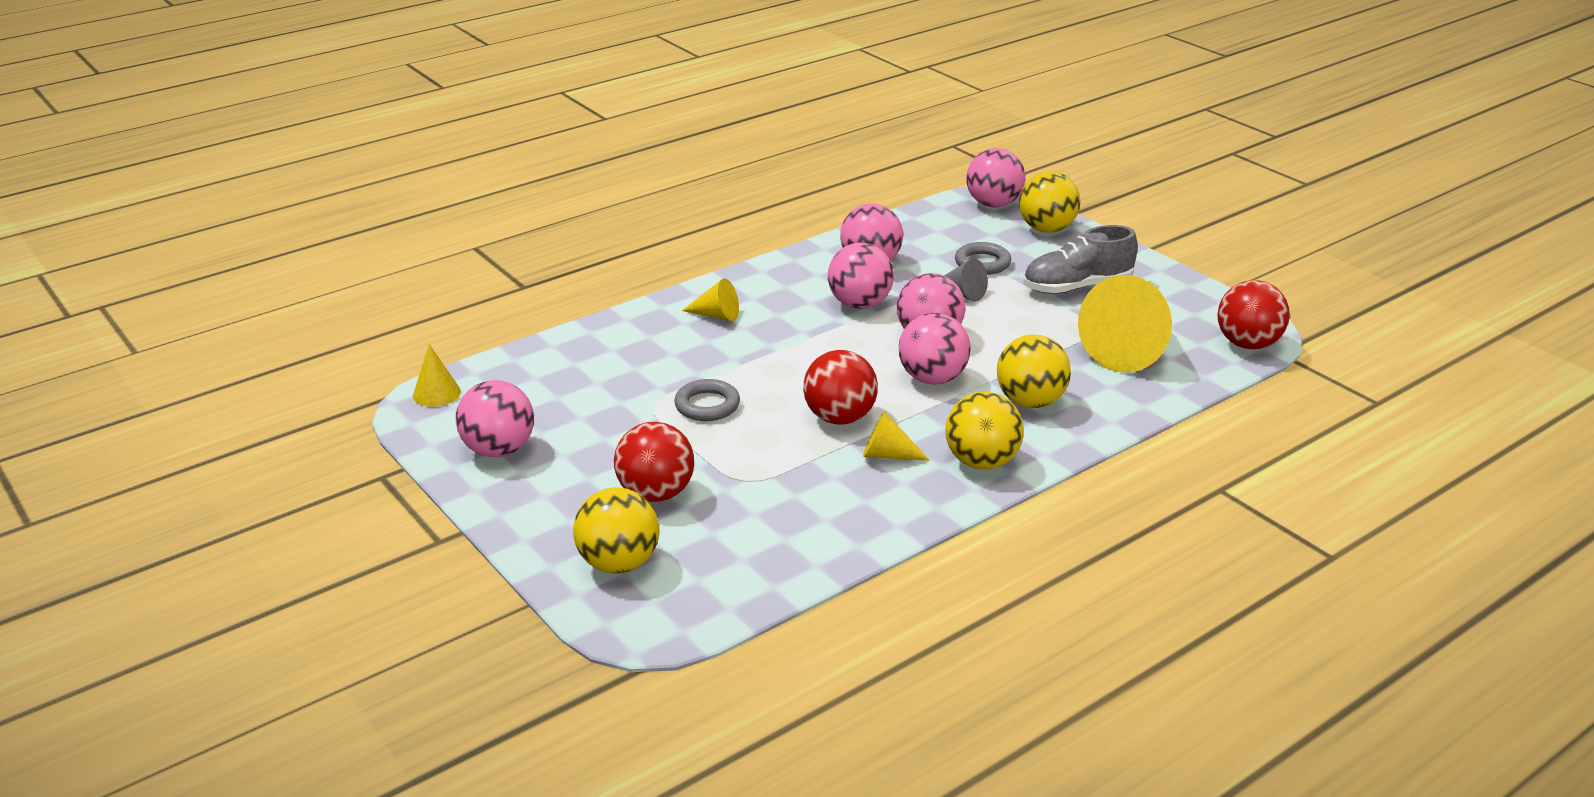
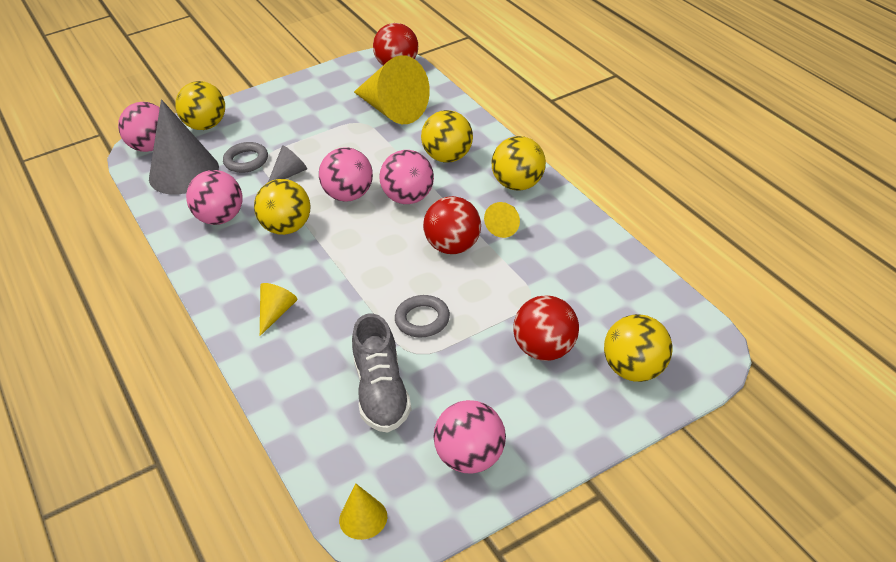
camera: 80 degrees left, 10 degrees up
(860, 304) = (287, 228): pink ball -> yellow ball
(949, 230) = (184, 172): none -> grey cone
(1077, 287) = (300, 122): grey shoe -> grey shoe (382, 393)

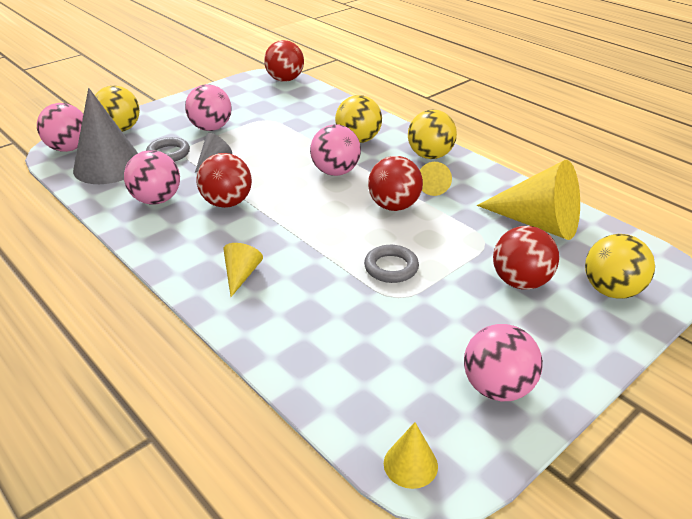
camera: 15 degrees left, 5 degrees down
(287, 228) = (227, 203): yellow ball -> red ball
(349, 195) = (278, 173): pink ball -> pink ball (211, 128)
(382, 393) = (378, 336): grey shoe -> none
(393, 110) = (293, 109): yellow cone -> yellow cone (538, 223)

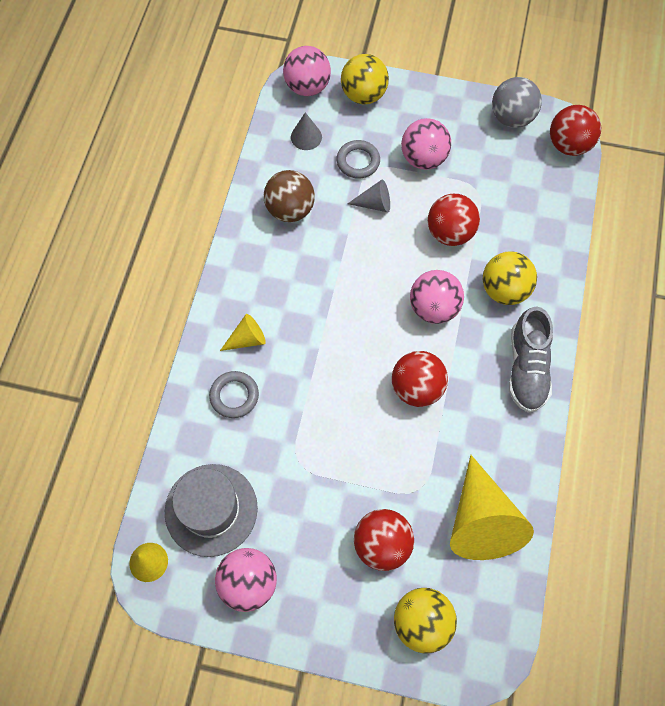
camera: 55 degrees right, 30 degrees up
(108, 166) = (306, 137): grey cone -> grey cone, size x0.47
(157, 200) = (290, 210): pink ball -> brown ball
(227, 203) = (324, 261): red ball -> red ball (450, 233)
(235, 88) = (511, 118): none -> grey ball
(391, 267) = (330, 436): grey ring -> grey ring (234, 396)
(392, 380) = (211, 509): none -> grey hat
(430, 155) = (527, 368): yellow ball -> grey shoe
(433, 187) = (473, 402): yellow cone -> none

